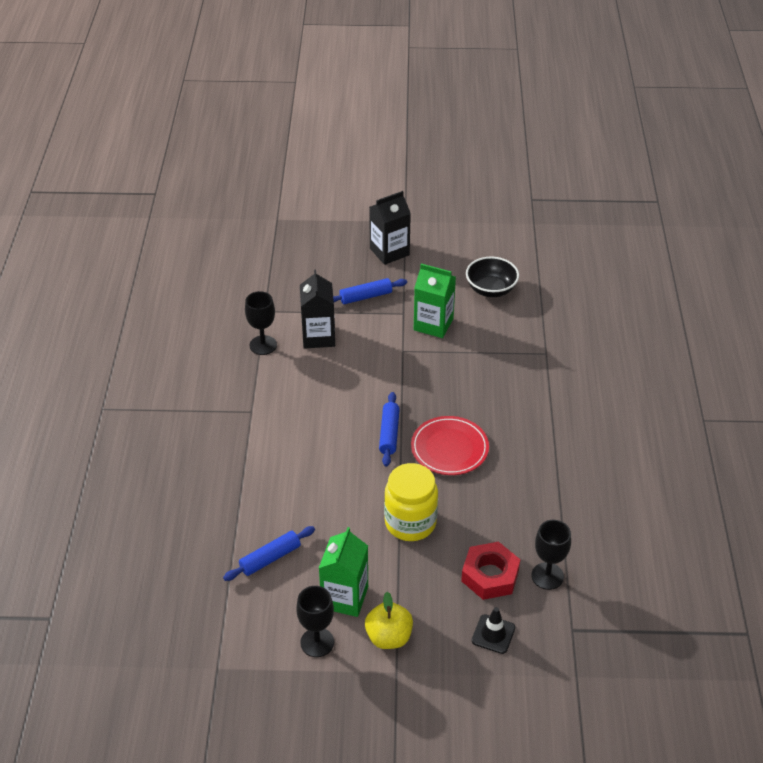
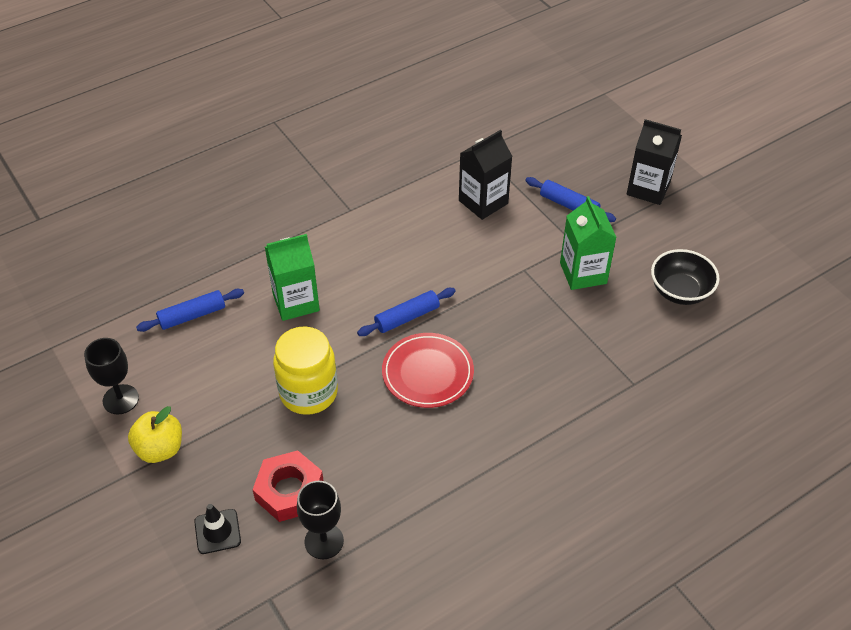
camera: 55 degrees right, 5 degrees up
(263, 345) = (436, 173): black goblet -> none
(270, 558) = (192, 315): blue rolling pin -> blue rolling pin turned 45 degrees counterclockwise
(345, 597) = (184, 391): green carton -> green carton (296, 302)

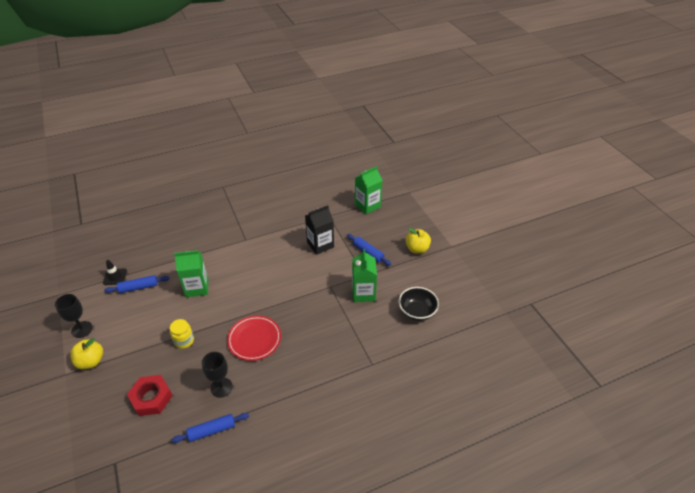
camera: 10 degrees right, 5 degrees down
(217, 531) = (102, 416): black traffic cone -> black traffic cone (115, 277)
(308, 392) = (184, 341): yellow jar -> yellow jar, size x0.58
(324, 541) = (159, 432): black goblet -> black goblet (221, 387)
(407, 317) = (254, 305): blue rolling pin -> blue rolling pin (212, 430)
(541, 125) = (367, 205): none -> green carton
(648, 189) = (417, 249): black carton -> yellow apple

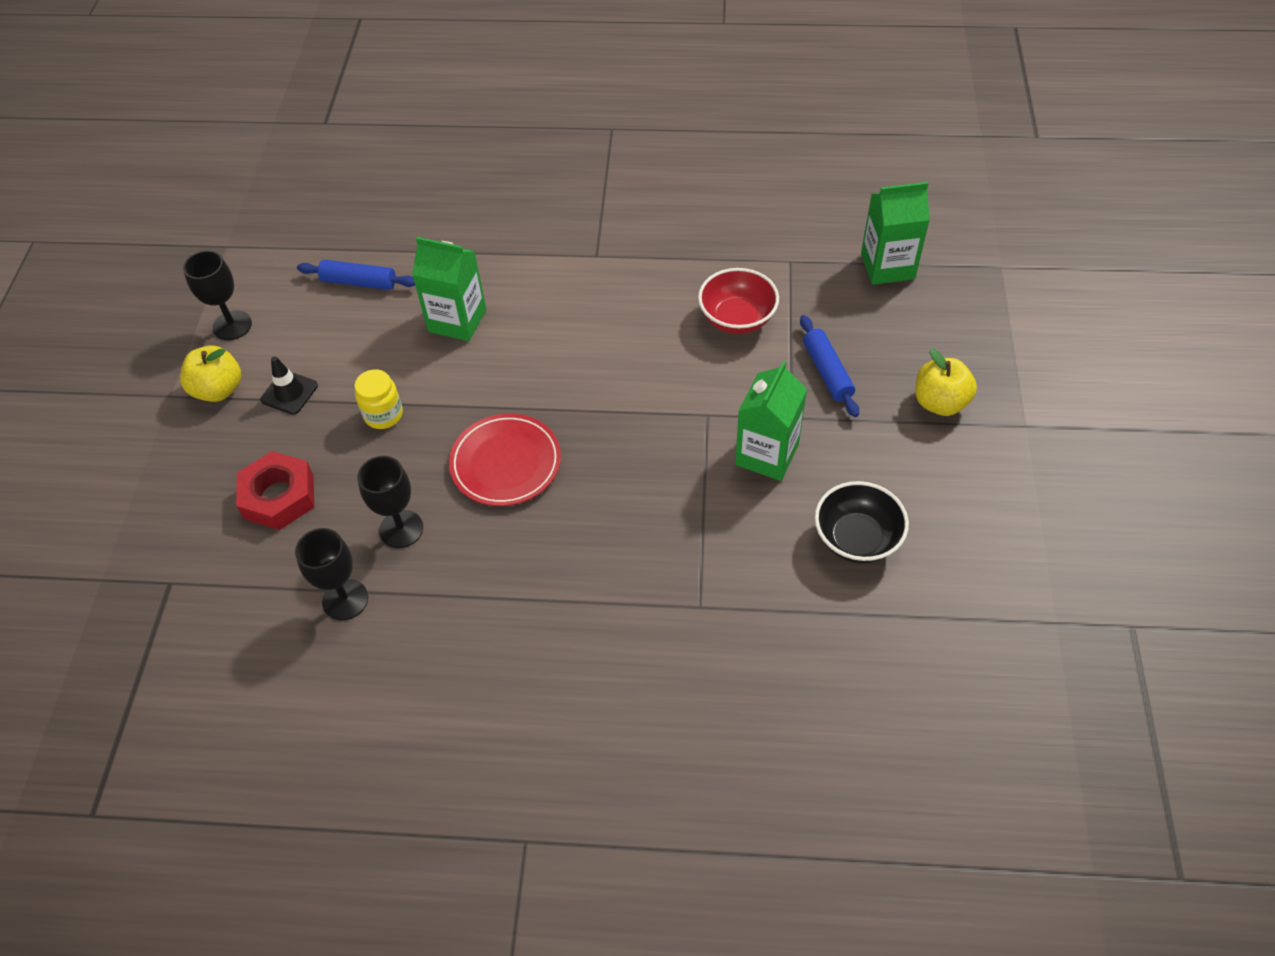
camera: 30 degrees right, 10 degrees up
(115, 277) = (330, 247): black traffic cone -> black traffic cone (289, 393)
(212, 430) = (345, 599): blue rolling pin -> black goblet
(320, 245) = (737, 318): black carton -> red bowl

